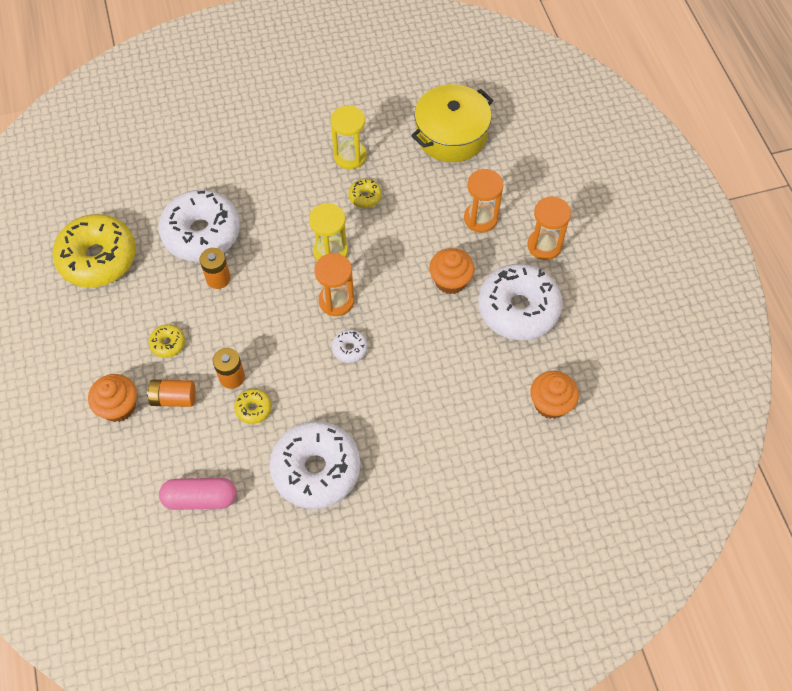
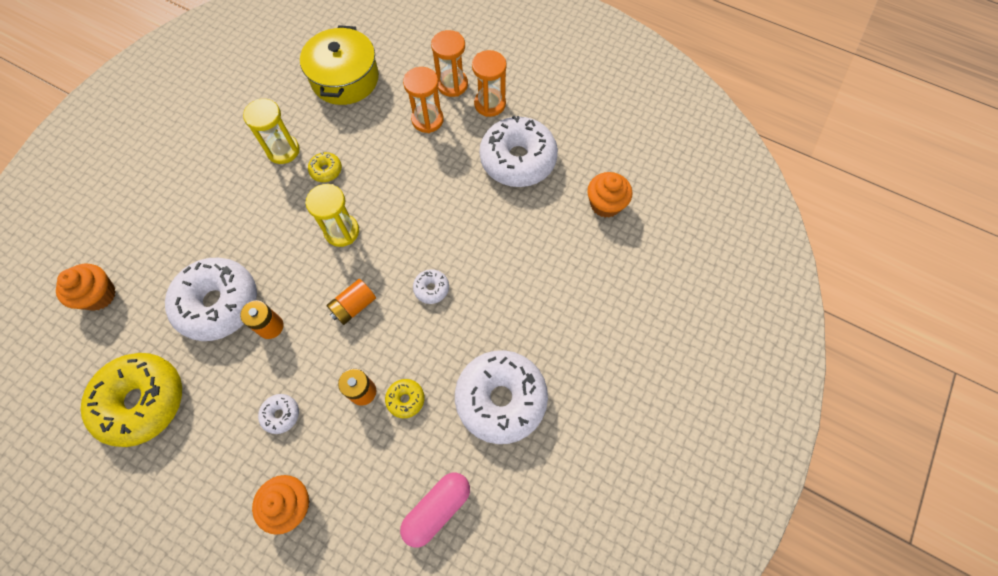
camera: 45 degrees left, 5 degrees up
(168, 344) = (281, 414): yellow donut -> white donut
(174, 398) = (332, 452): orange battery -> orange battery (354, 306)
(336, 301) = (384, 263): orange hourglass -> orange hourglass (452, 85)
(450, 281) = (452, 179): orange cupcake -> orange cupcake (99, 295)

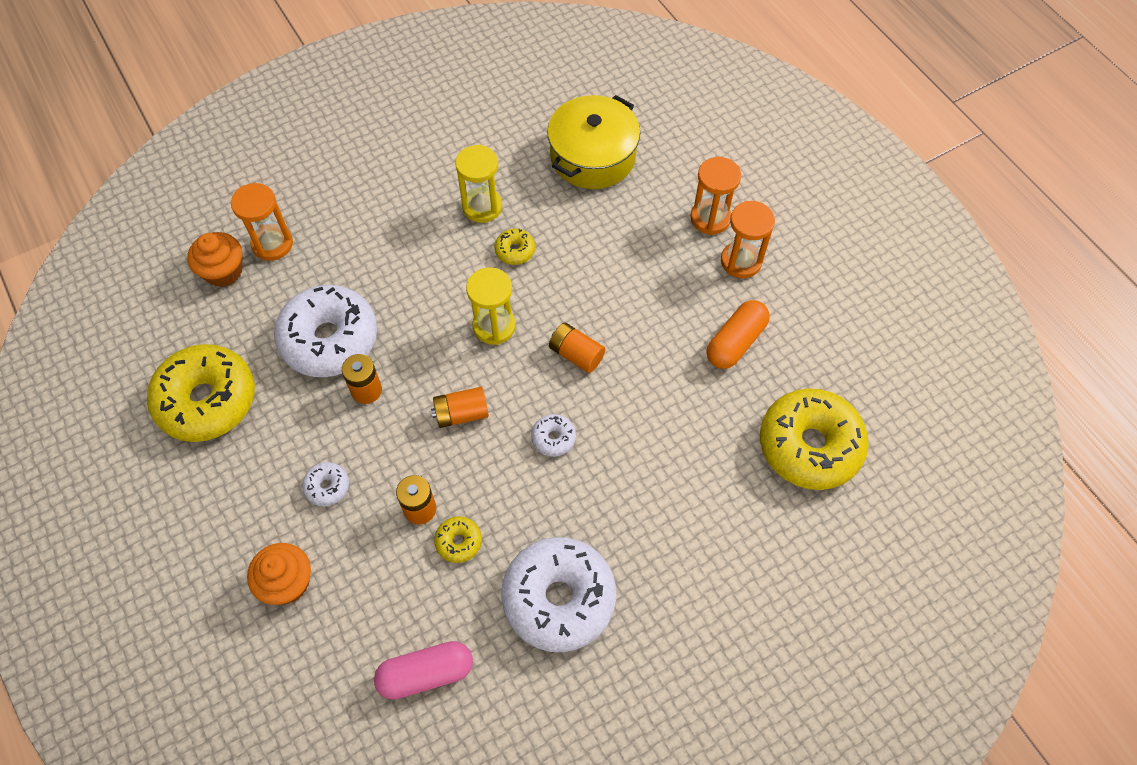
camera: 30 degrees right, 5 degrees down
(413, 222) = (576, 354): none -> orange battery
(427, 120) = (658, 246): orange hourglass -> orange hourglass (272, 244)
(518, 160) = (735, 342): white donut -> orange capsule
(605, 204) = (809, 446): orange cupcake -> yellow donut

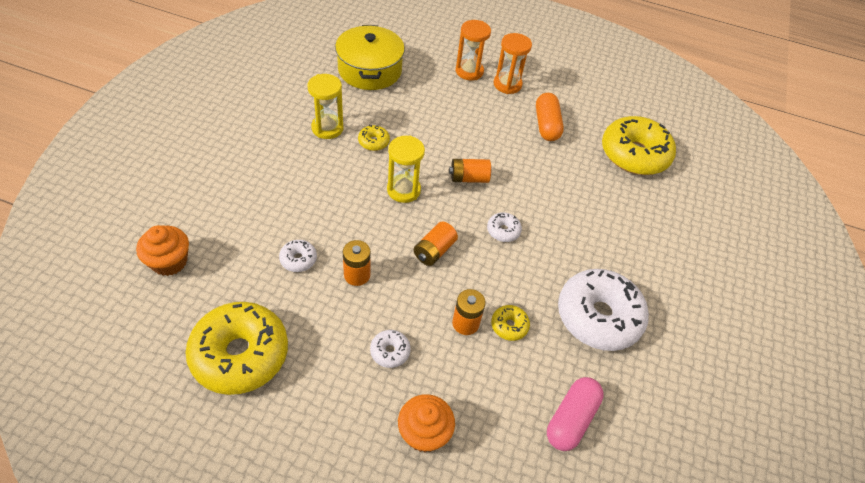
camera: 45 degrees left, 10 degrees down
(272, 244) = (193, 224): orange hourglass -> none
(329, 339) = (298, 259): white donut -> white donut, size x0.43

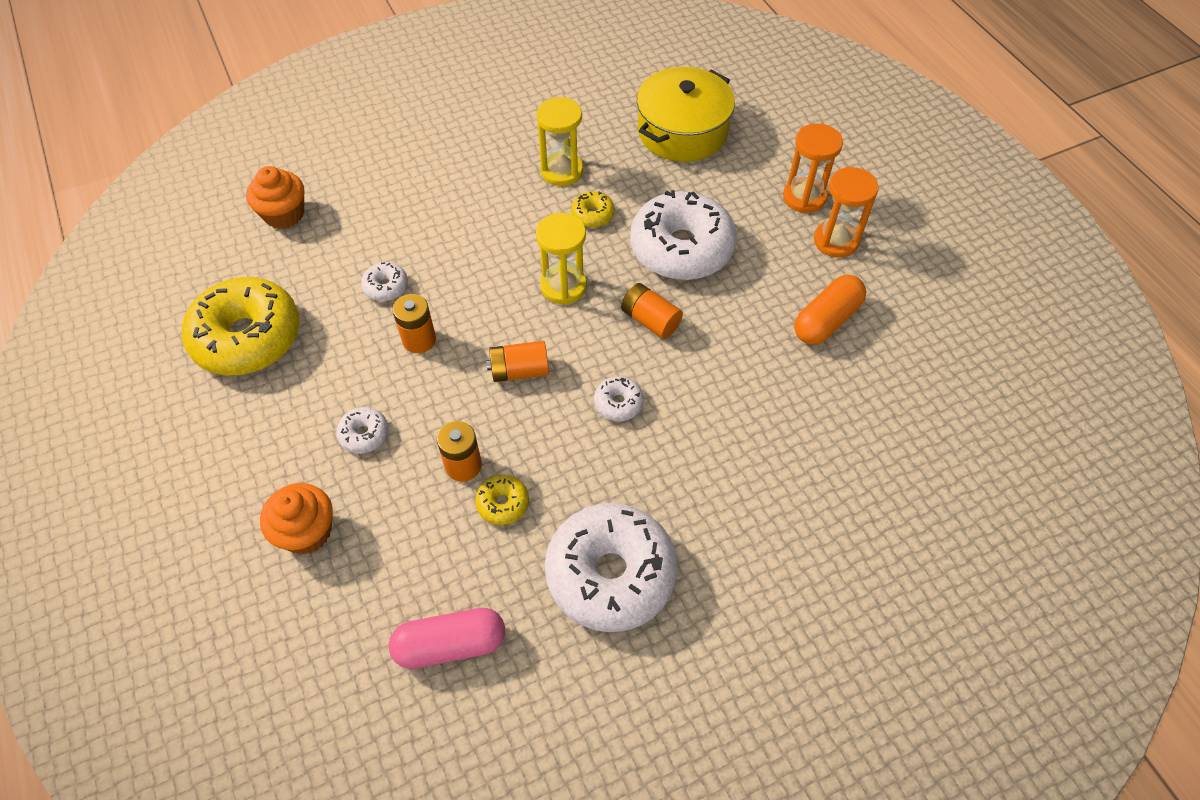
camera: 50 degrees right, 5 degrees up
(441, 131) = (681, 248): none -> white donut
(634, 154) = (906, 432): yellow donut -> none

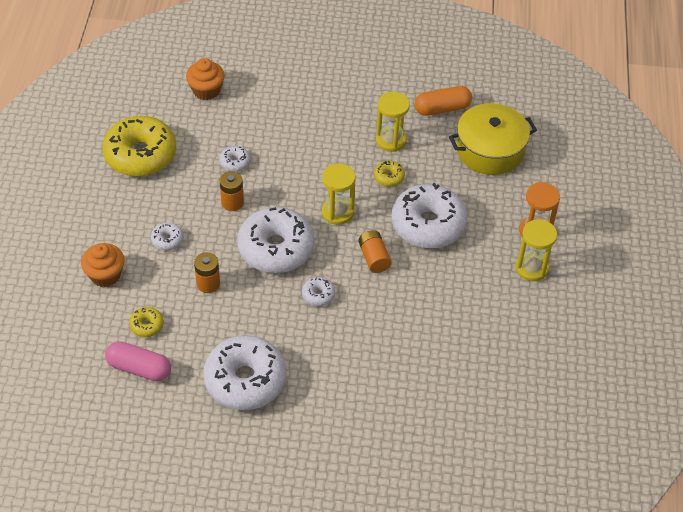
camera: 30 degrees right, 5 degrees down
(503, 503) = (215, 314): yellow donut -> yellow donut (147, 325)
(519, 371) = (276, 248): orange battery -> white donut
(826, 320) = (483, 312): orange capsule -> orange capsule (442, 109)
(836, 241) = (531, 268): orange hourglass -> yellow hourglass

